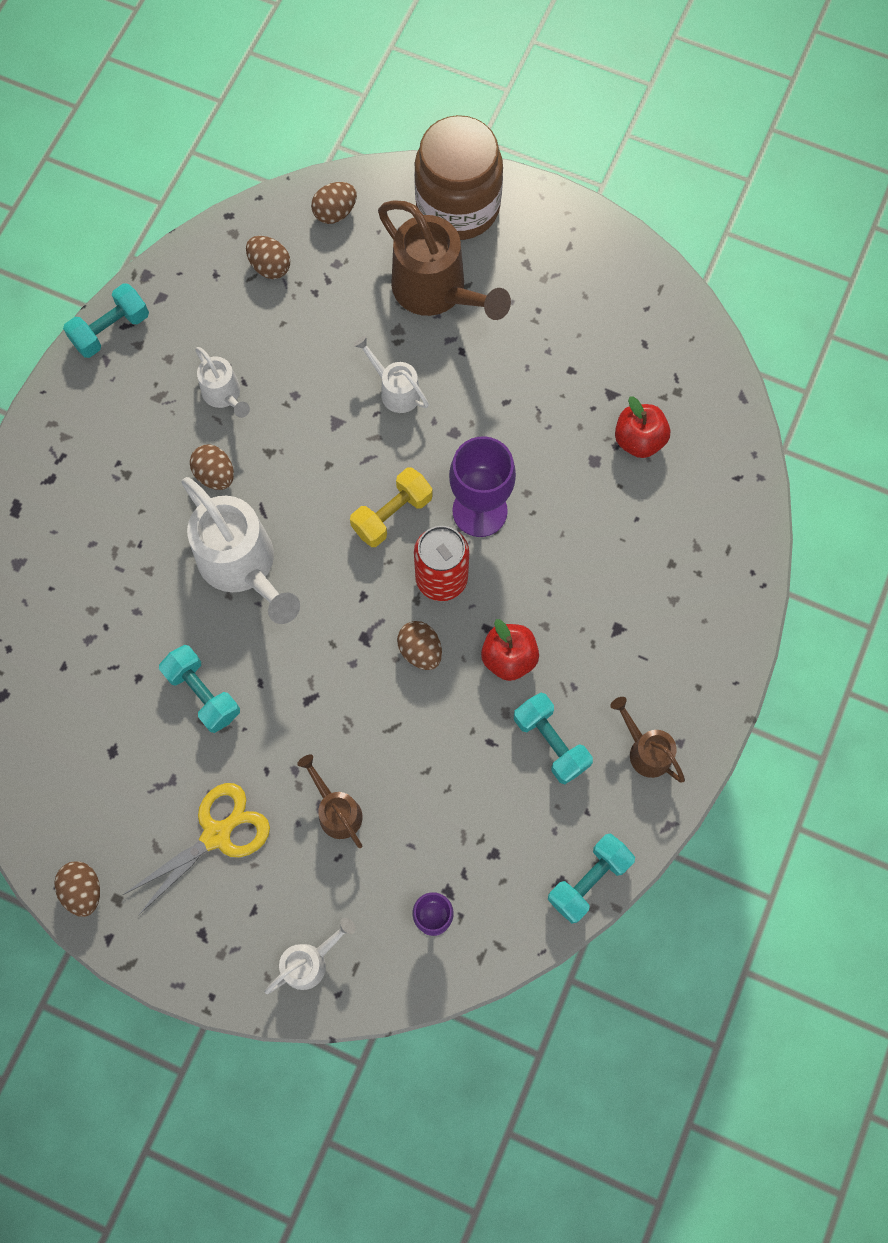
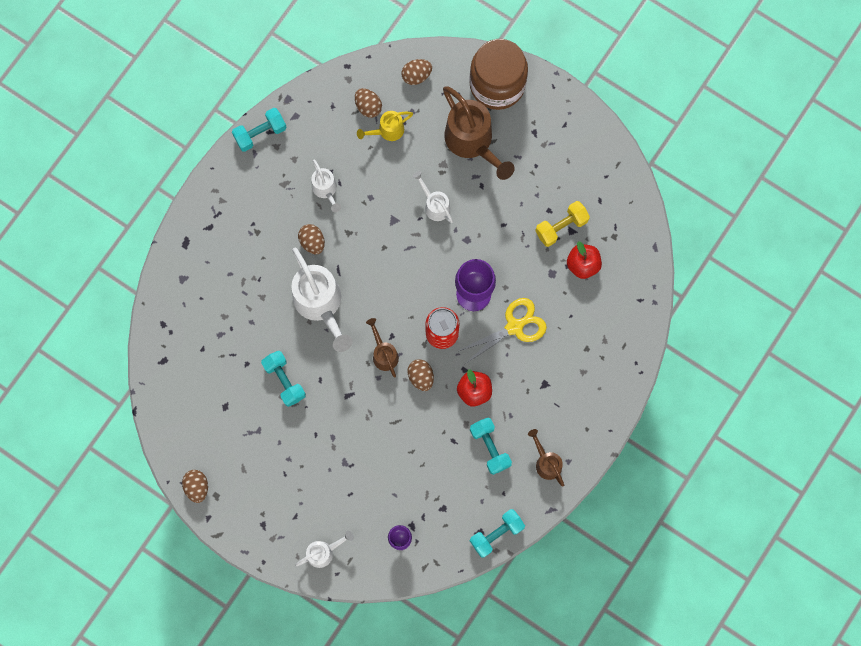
camera: 10 degrees right, 5 degrees up
(217, 834) = (280, 468): yellow scissors -> yellow scissors (514, 326)
(305, 296) = (387, 131): none -> yellow watering can
(336, 810) = (354, 466): brown watering can -> brown watering can (384, 354)
(392, 514) = (418, 287): yellow dumbbell -> yellow dumbbell (561, 227)

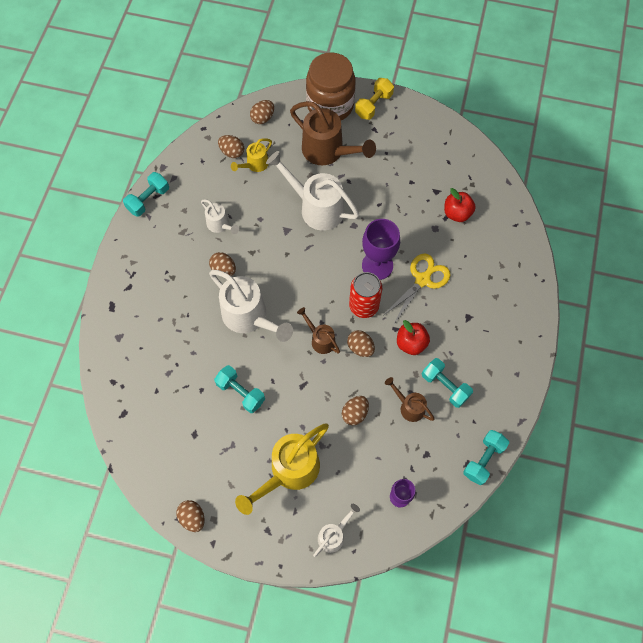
camera: 20 degrees left, 10 degrees down
(304, 476) = (289, 471): none -> yellow watering can
(389, 442) = (355, 413): none -> brown egg
(434, 205) = (316, 208): white watering can -> white watering can, size x1.91
(546, 462) = (499, 381): brown watering can -> brown watering can (409, 407)
(561, 227) = (427, 191): yellow dumbbell -> yellow dumbbell (373, 105)

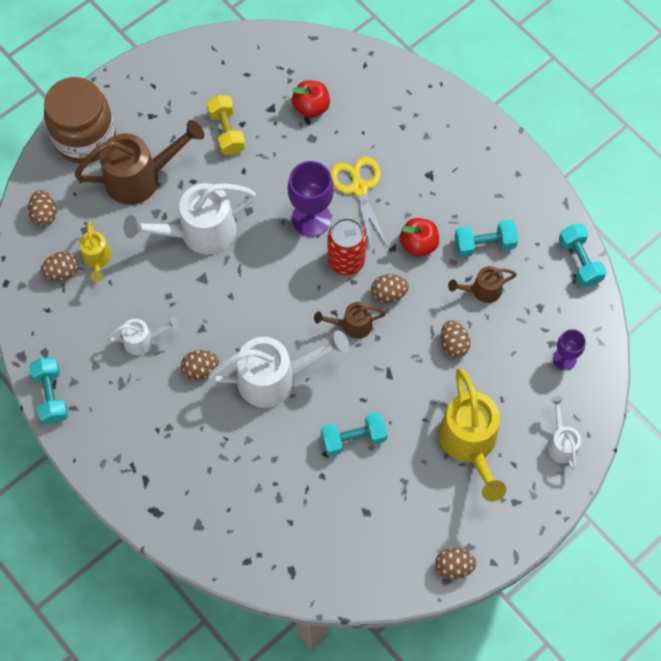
camera: 55 degrees left, 0 degrees up
(373, 105) = (121, 97): yellow dumbbell -> yellow dumbbell (227, 132)

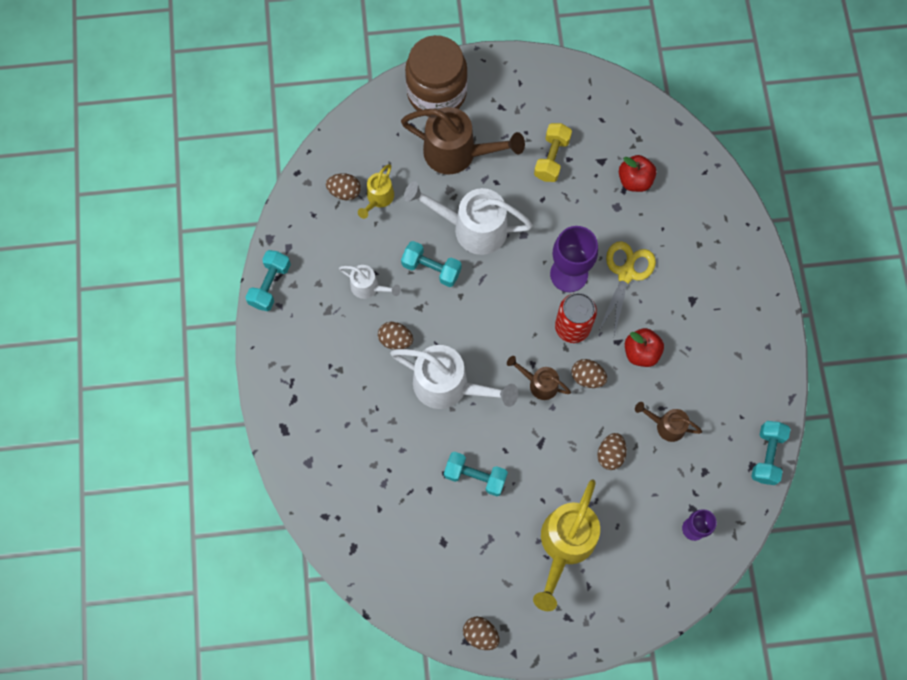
camera: 35 degrees right, 5 degrees up
(44, 214) = (363, 136): brown egg -> none
(484, 244) = (696, 388): turquoise dumbbell -> turquoise dumbbell (431, 269)
(561, 443) = (640, 596): white watering can -> none

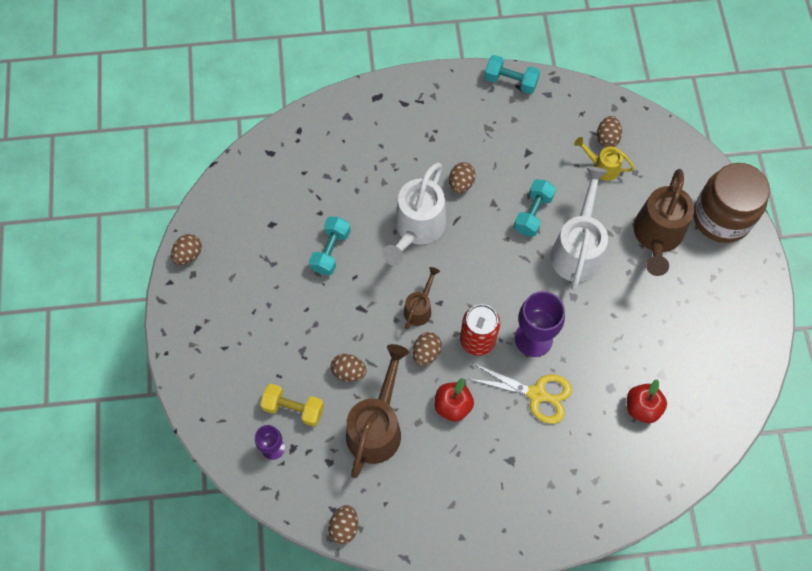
camera: 90 degrees right, 5 degrees down
(368, 287) = (512, 160): white watering can -> none
(551, 158) = (660, 325): yellow dumbbell -> yellow dumbbell (293, 408)
(565, 545) = (263, 328): yellow watering can -> none
(666, 425) = (377, 427): brown watering can -> brown watering can, size x1.91
(767, 455) = (344, 527): turquoise dumbbell -> brown egg

